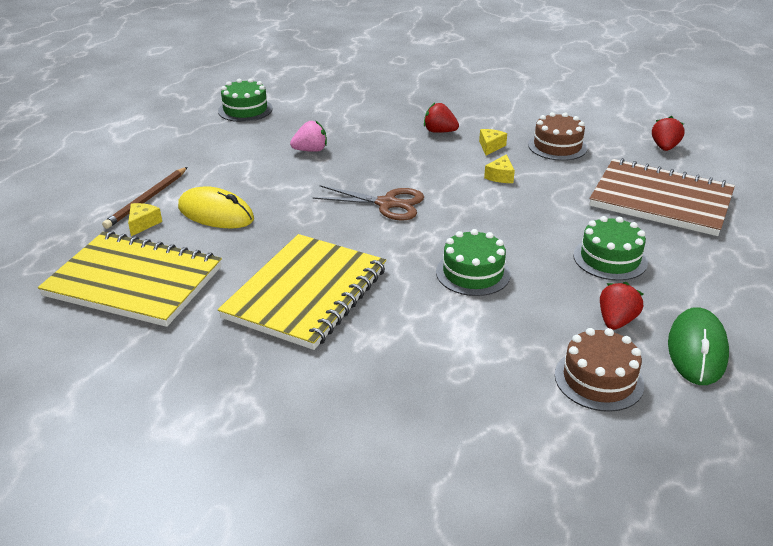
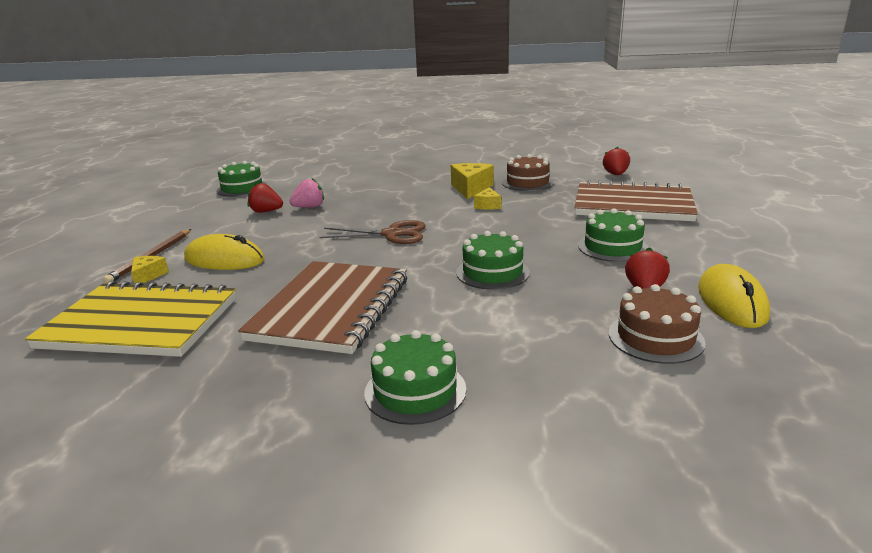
camera: 10 degrees left, 10 degrees down
(306, 293) = (331, 309): yellow notebook -> brown notebook
(359, 398) = (415, 391): none -> green cake
(439, 131) = (422, 184): red strawberry -> red strawberry (266, 211)
(490, 146) = (471, 189): yellow cheese -> yellow cheese, size x1.75
(697, 350) = (731, 301): green mouse -> yellow mouse

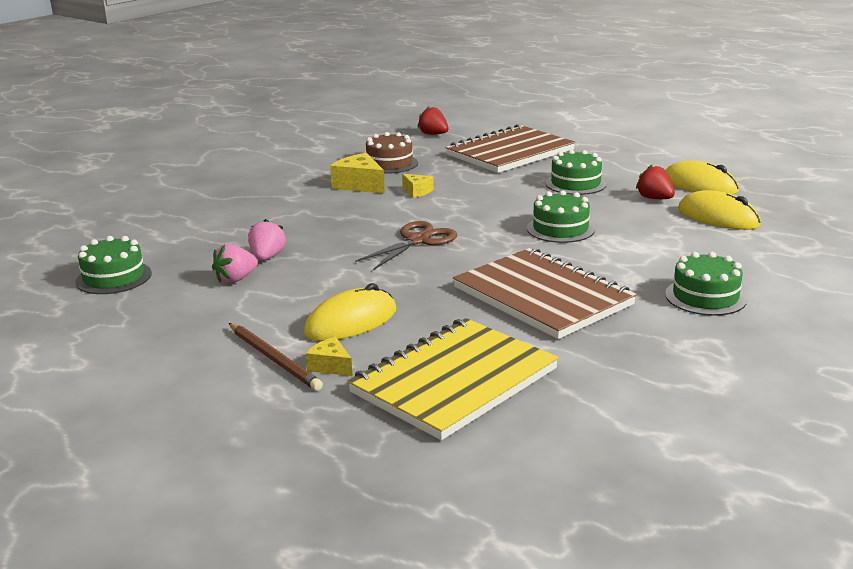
camera: 55 degrees left, 0 degrees up
(266, 211) = (236, 279): red strawberry -> pink strawberry
(655, 337) = (718, 217): brown cake -> yellow mouse

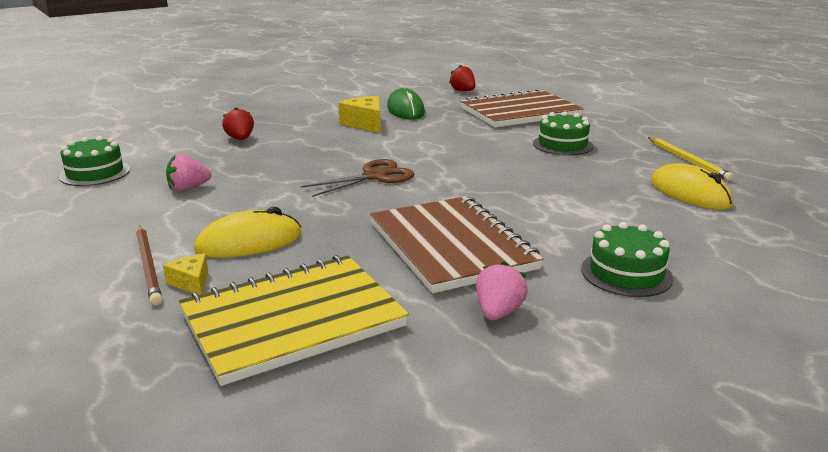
camera: 15 degrees right, 0 degrees up
(267, 257) = (232, 173): pink strawberry -> pink strawberry (498, 312)
(389, 164) = (405, 110): brown cake -> green mouse
(417, 191) = (410, 135): yellow cheese -> none
(560, 229) = (518, 183): green cake -> none
(654, 198) = (633, 167): red strawberry -> red strawberry (240, 139)
(699, 185) = (688, 160): yellow mouse -> yellow pencil

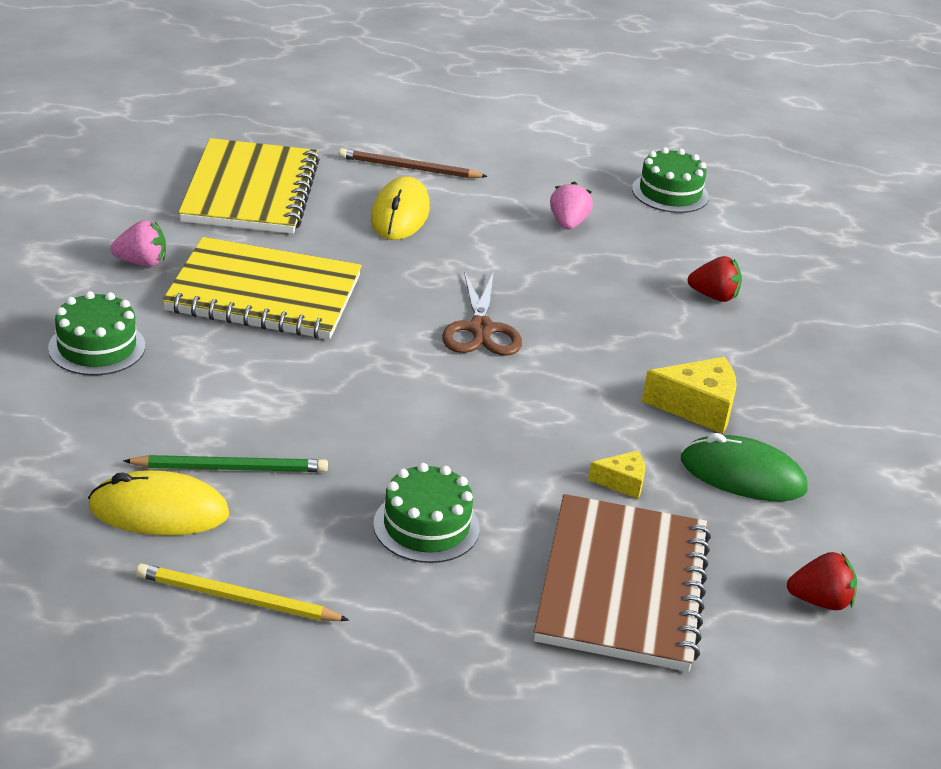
camera: 120 degrees right, 10 degrees up
(191, 282) = (358, 175): yellow cheese -> yellow cheese (622, 482)
(451, 246) = (264, 294): brown notebook -> yellow notebook
(498, 312) = (141, 262): pink strawberry -> pink strawberry turned 60 degrees counterclockwise
(624, 190) = (231, 468): none -> green pencil

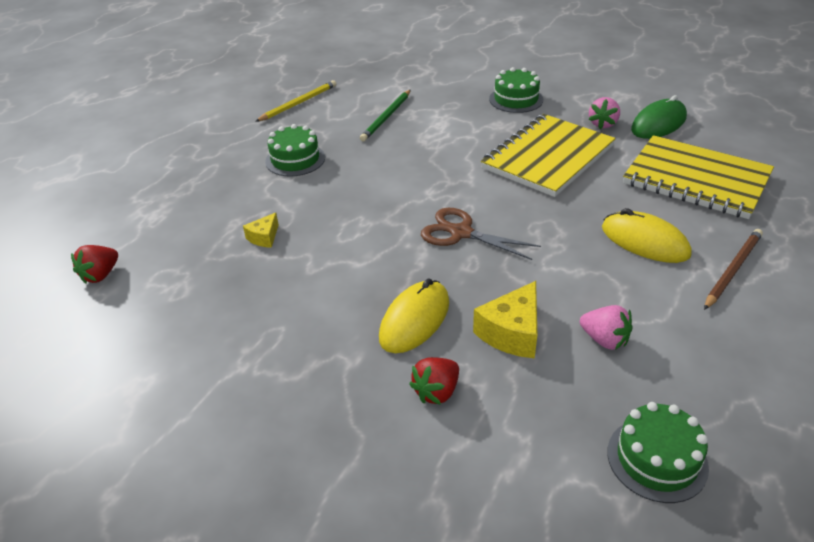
camera: 125 degrees right, 5 degrees up
(159, 511) = (371, 96): yellow mouse -> yellow mouse (414, 320)
(622, 586) = (192, 206): brown notebook -> none
(697, 407) = (302, 305): yellow cheese -> yellow cheese (512, 332)
(742, 475) = (220, 294): green mouse -> green mouse (658, 124)

